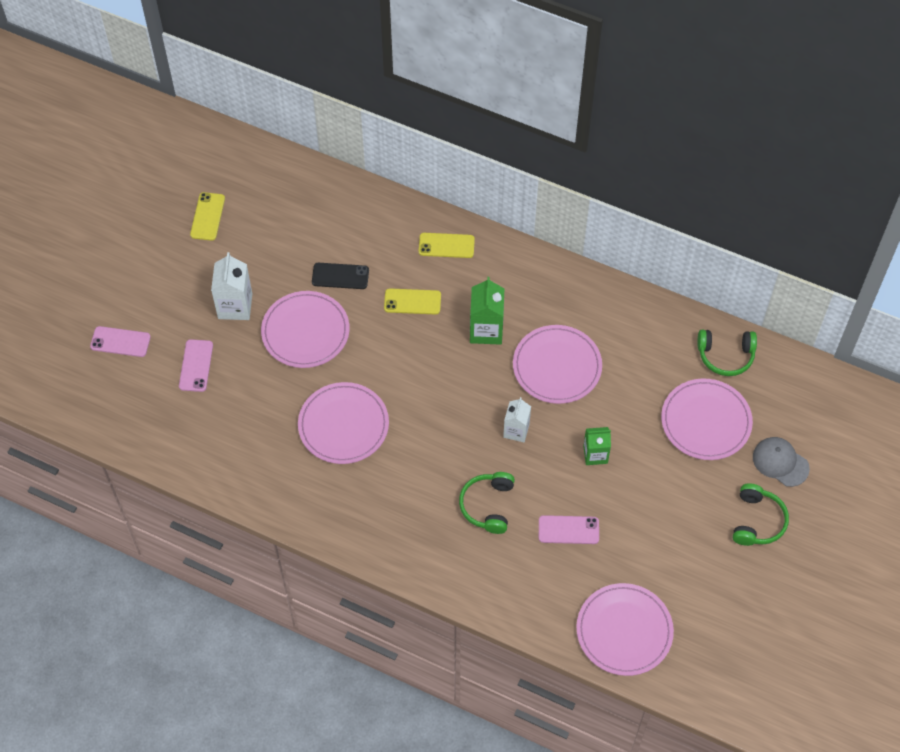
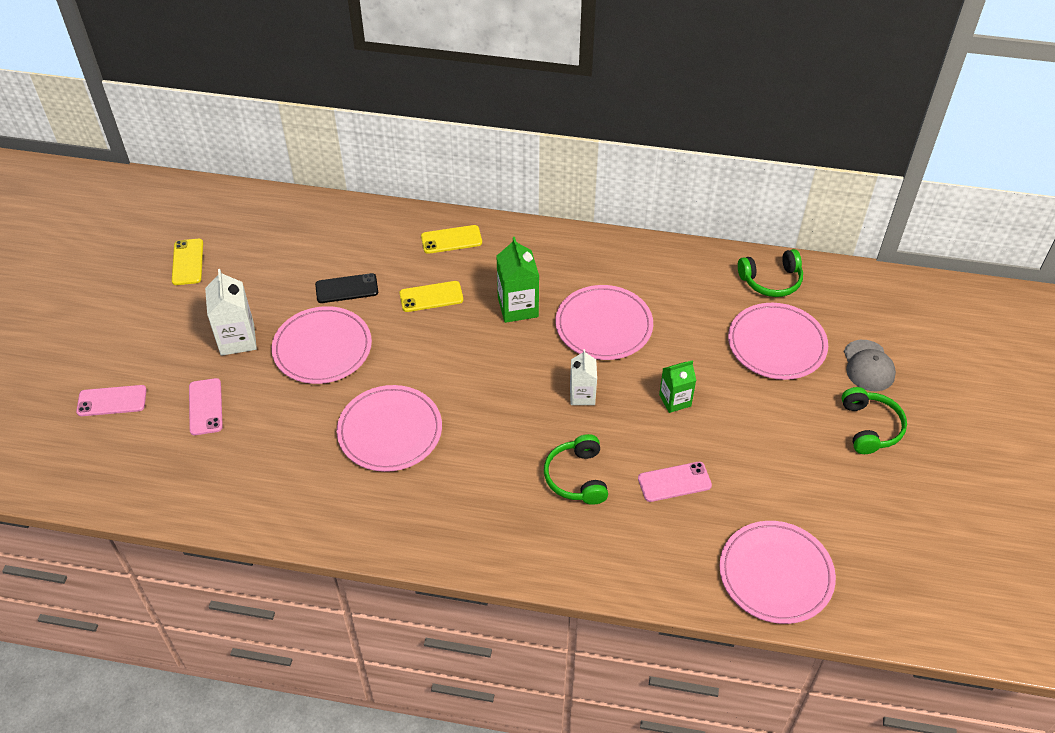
camera: 15 degrees left, 10 degrees down
(780, 462) = (868, 366): grey cap -> grey cap turned 120 degrees counterclockwise

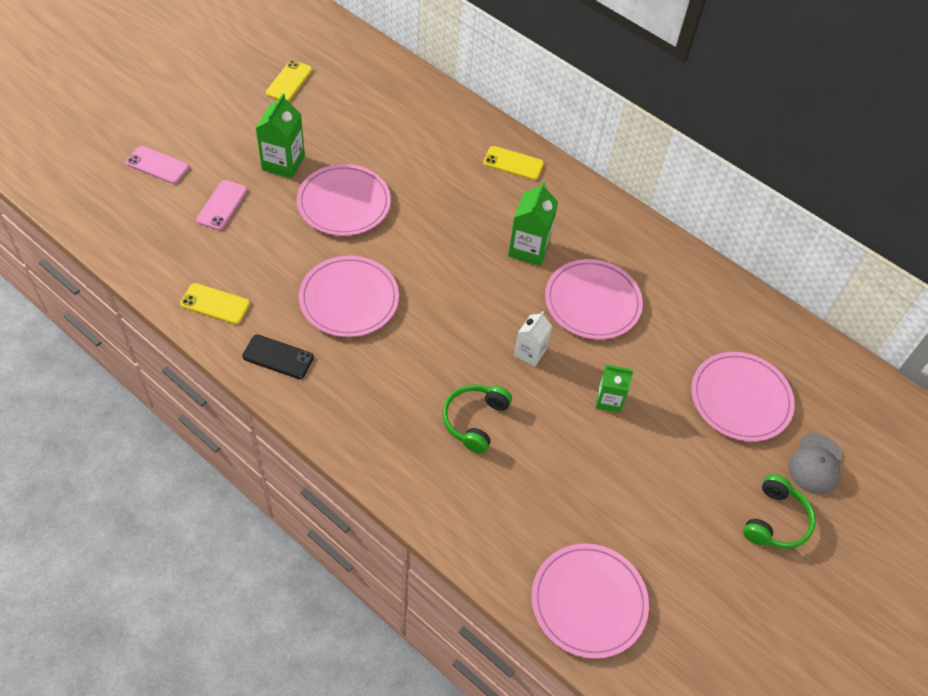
camera: 25 degrees right, 5 degrees up
(237, 339) = (283, 163): white carton -> green carton
(347, 288) = (397, 163): black phone -> black phone (278, 357)
(431, 297) = (462, 204): yellow phone -> yellow phone (215, 304)
(674, 482) = (556, 470): pink phone -> none
(771, 280) = (778, 338): green headphones -> none

